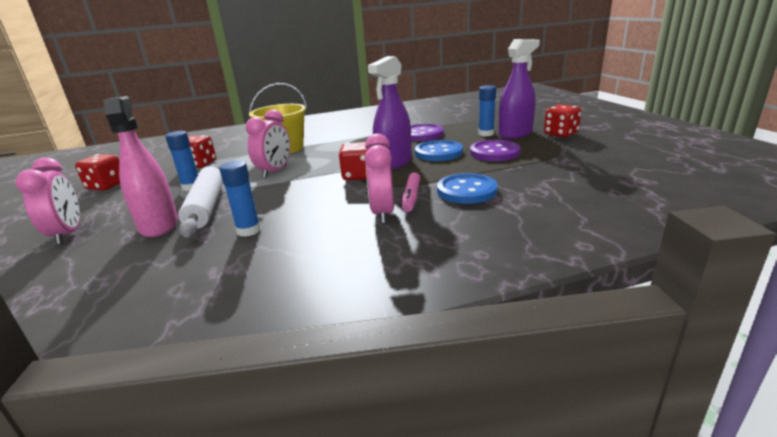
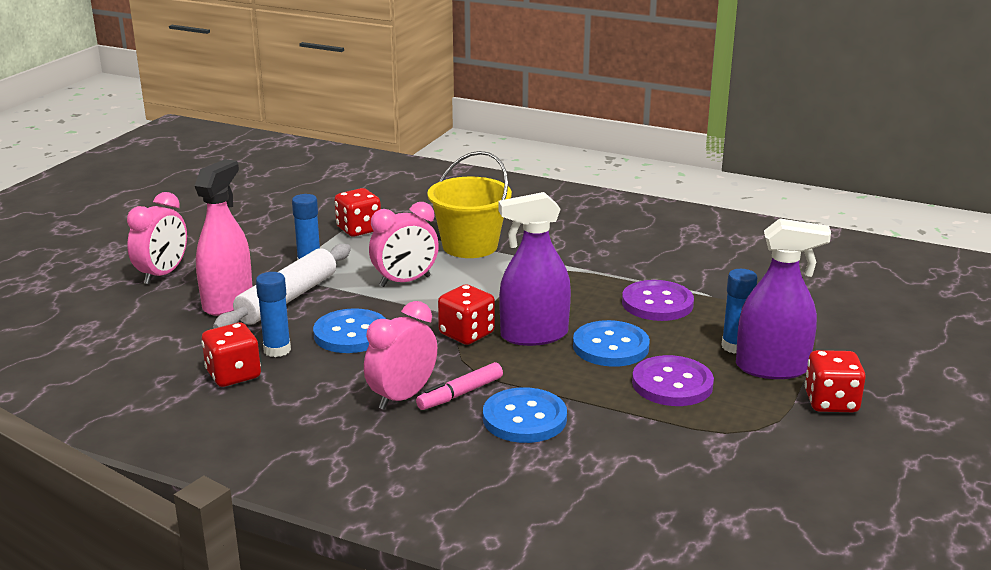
camera: 40 degrees right, 0 degrees up
(106, 186) = (251, 221): red dice -> red dice (233, 375)
(287, 203) = (351, 334): none -> blue button

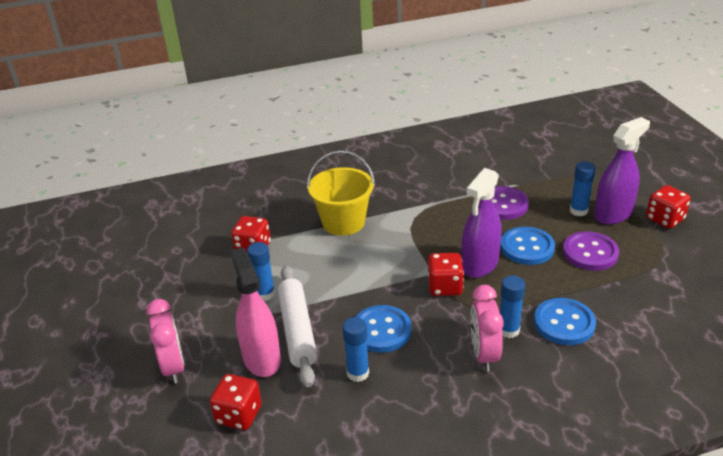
camera: 40 degrees left, 10 degrees up
(233, 375) = (363, 411): red dice -> red dice (239, 415)
(405, 281) = (348, 271): pink clock -> none
(460, 394) = (508, 330): pink marker -> blue glue stick

